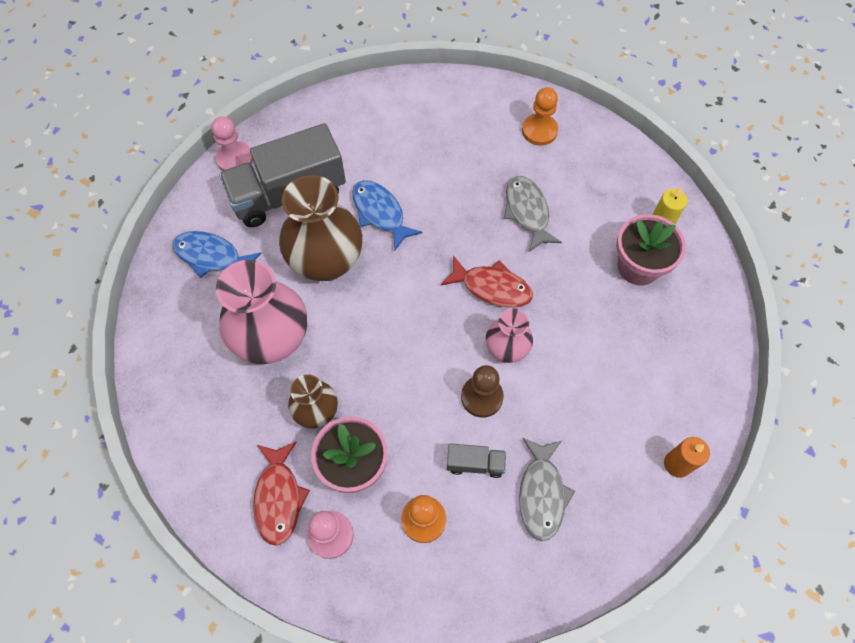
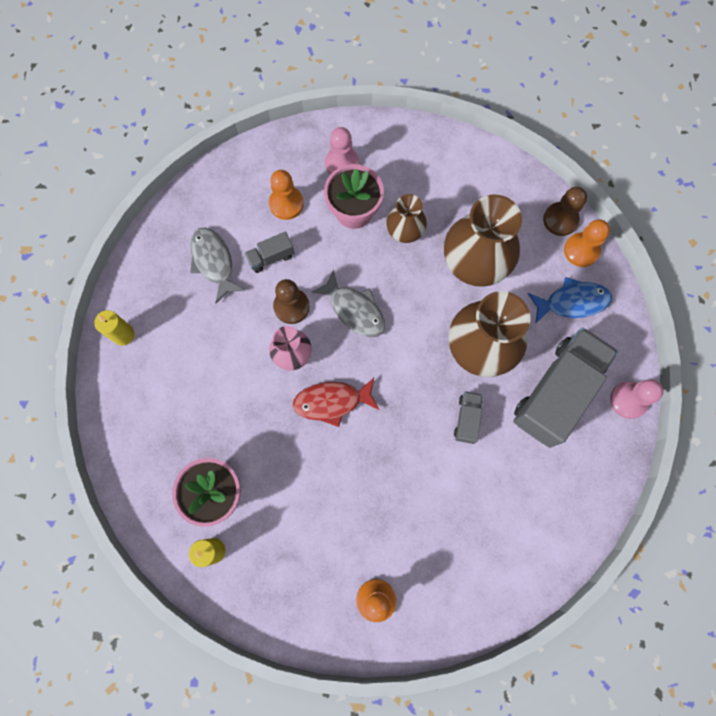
camera: 150 degrees right, 10 degrees up
(155, 336) = (560, 220): none -> brown pawn
(162, 296) = (581, 250): none -> orange pawn
(272, 339) = (474, 264): pink vase -> brown vase
(279, 498) = (390, 166): red fish -> none
(380, 213) = (467, 419): blue fish -> grey truck
(527, 212) = (340, 495): grey fish -> grey fish (354, 310)
(677, 464) = (123, 335): orange candle -> yellow candle

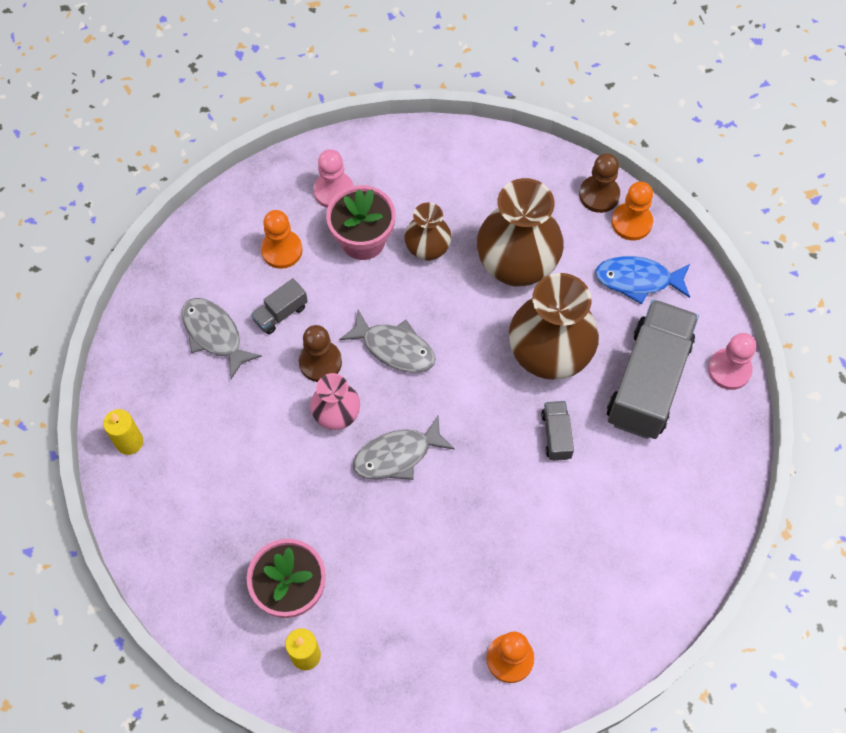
camera: 15 degrees left, 10 degrees down
(332, 402) = (397, 455): red fish -> grey fish
(572, 302) = (637, 280): blue fish -> blue fish turned 150 degrees counterclockwise

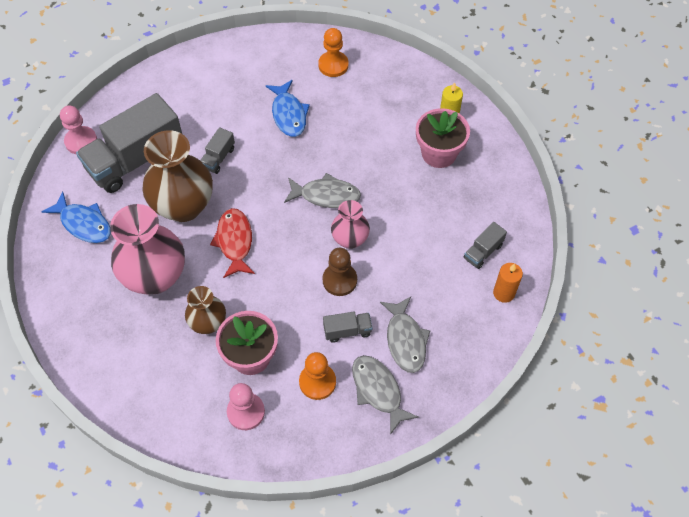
camera: 150 degrees left, 5 degrees down
(129, 442) = (504, 293): yellow candle -> orange candle
(175, 481) = (483, 252): none -> grey truck
(394, 348) = (282, 263): grey fish -> grey fish (378, 390)
(462, 345) = (235, 241): none -> red fish
(515, 544) = (289, 114): none -> blue fish
(516, 266) = (155, 276): brown vase -> pink vase
(599, 195) = (53, 297): brown pawn -> none
(631, 222) = (50, 265): orange pawn -> none

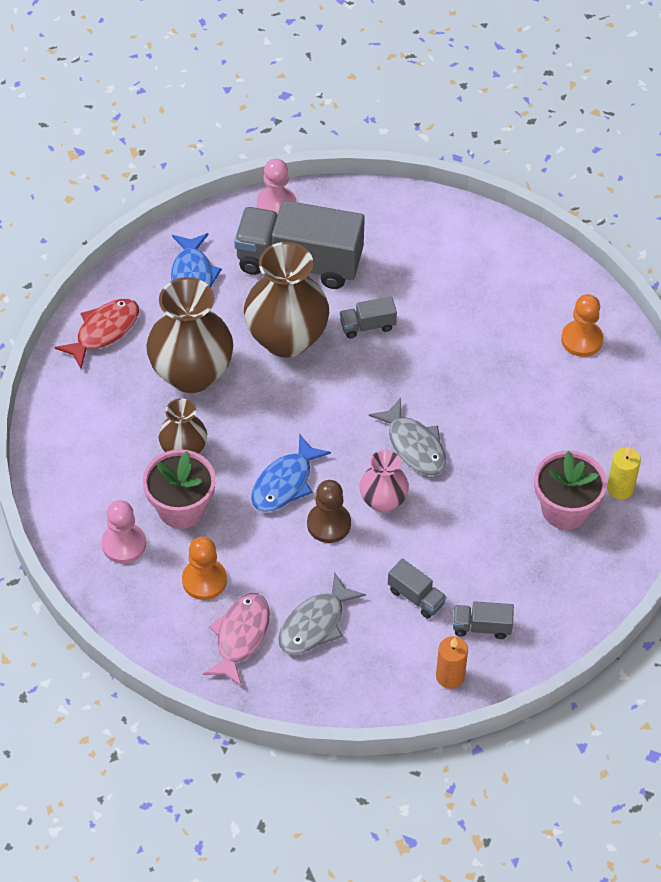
camera: 50 degrees right, 5 degrees down
(155, 276) = (191, 373): pink vase -> brown vase
(235, 241) = (288, 408): red fish -> red fish (104, 331)
(289, 114) = (479, 346): blue fish -> blue fish (285, 483)
(347, 331) = (280, 568): grey truck -> grey truck (416, 597)
(378, 390) = (240, 636): grey fish -> pink fish

